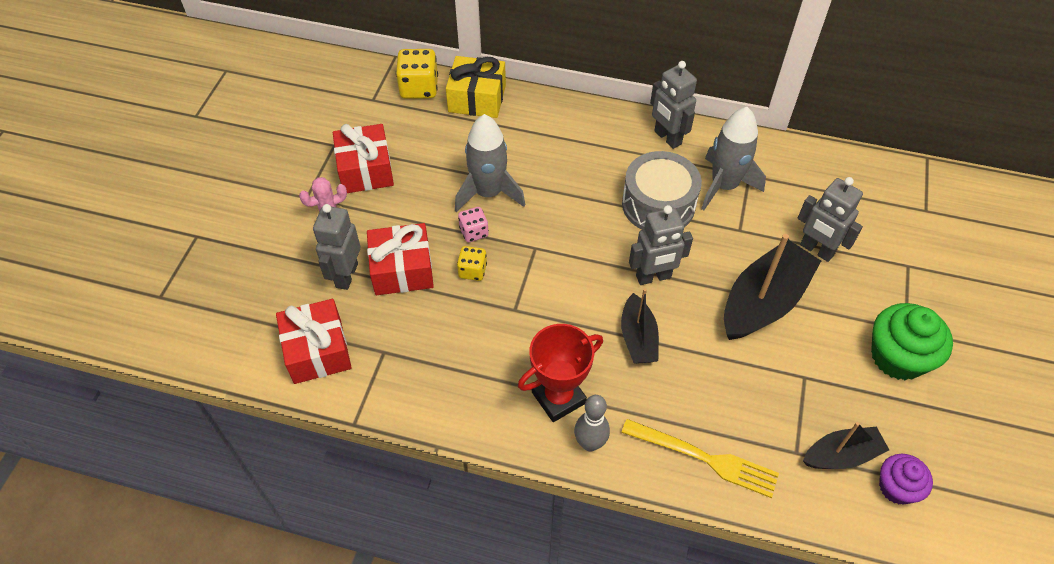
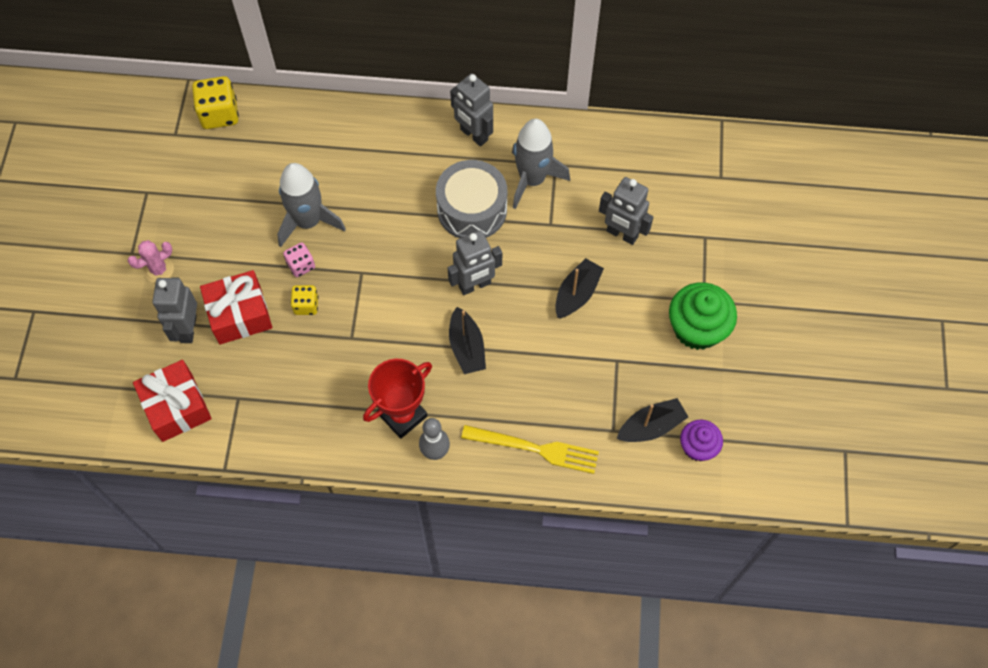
camera: 10 degrees left, 10 degrees up
(365, 170) = (184, 215): red gift -> none
(477, 98) = (280, 118): yellow gift -> none
(764, 301) = (577, 294): black boat -> black boat, size x0.58

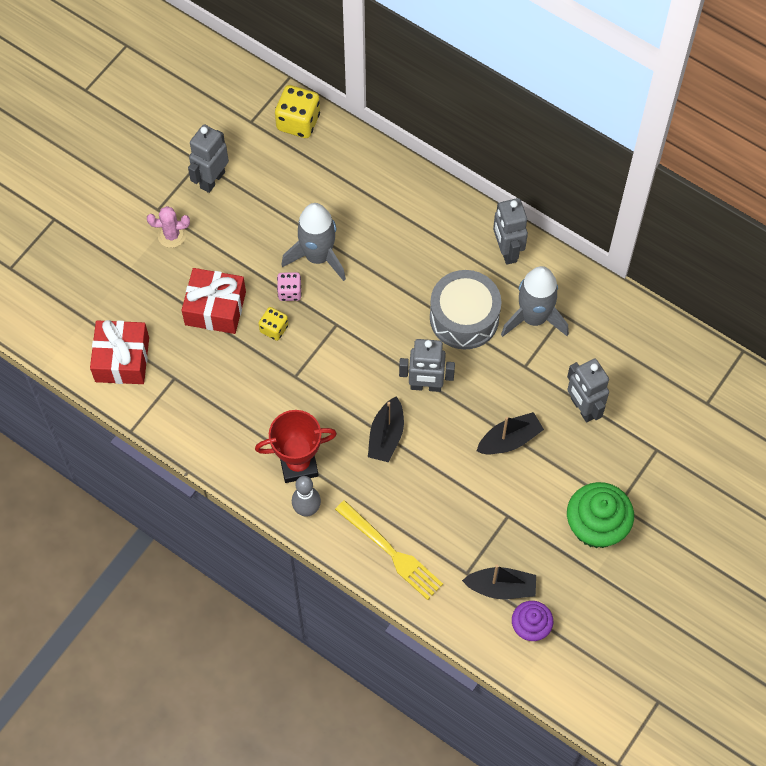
camera: 30 degrees right, 0 degrees up
(187, 329) = (167, 298): grey robot -> grey robot (212, 179)

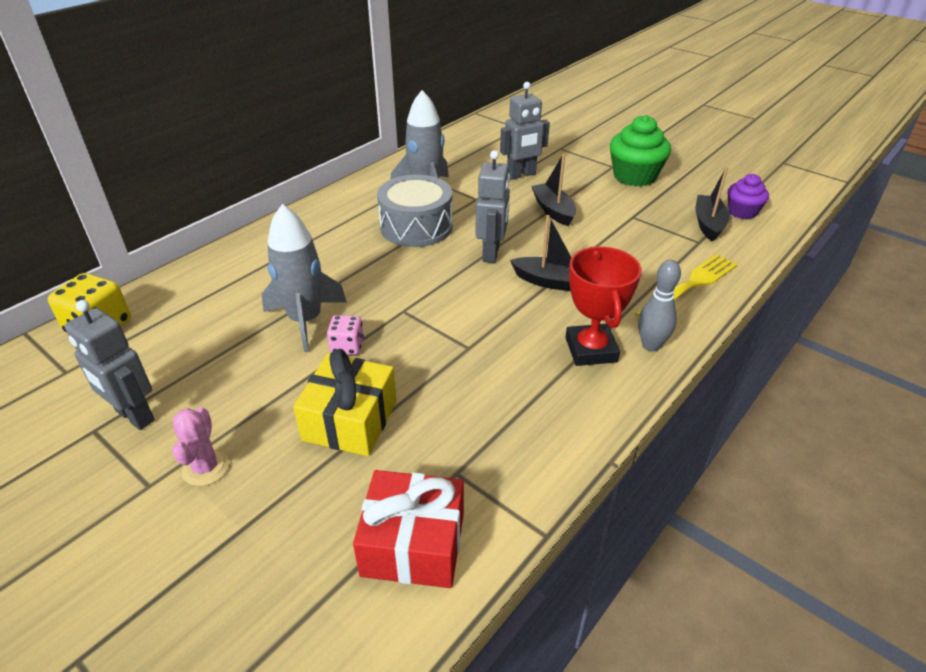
camera: 85 degrees left, 25 degrees down
(215, 308) = (350, 420): red gift -> yellow gift
(274, 329) = (397, 363): yellow dice -> none
(506, 251) = (349, 200): grey robot -> none

